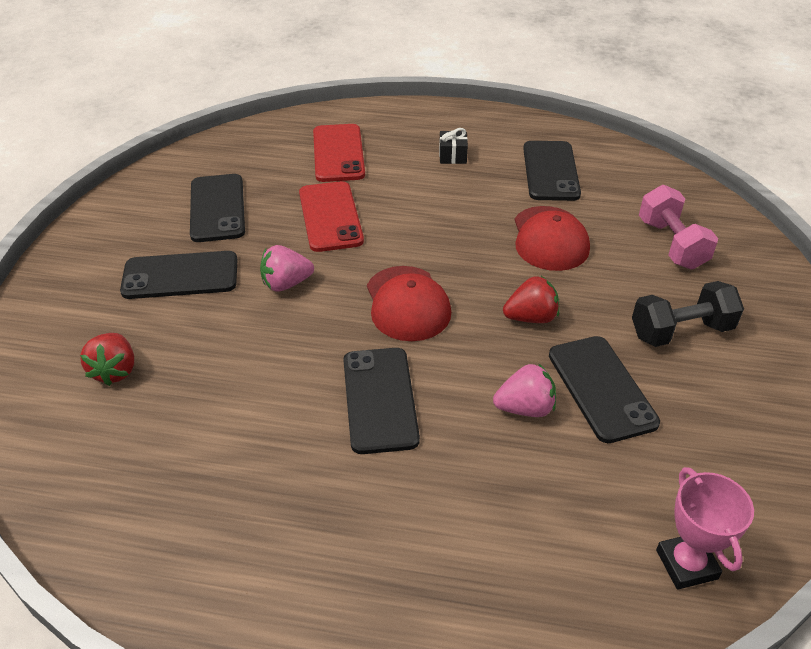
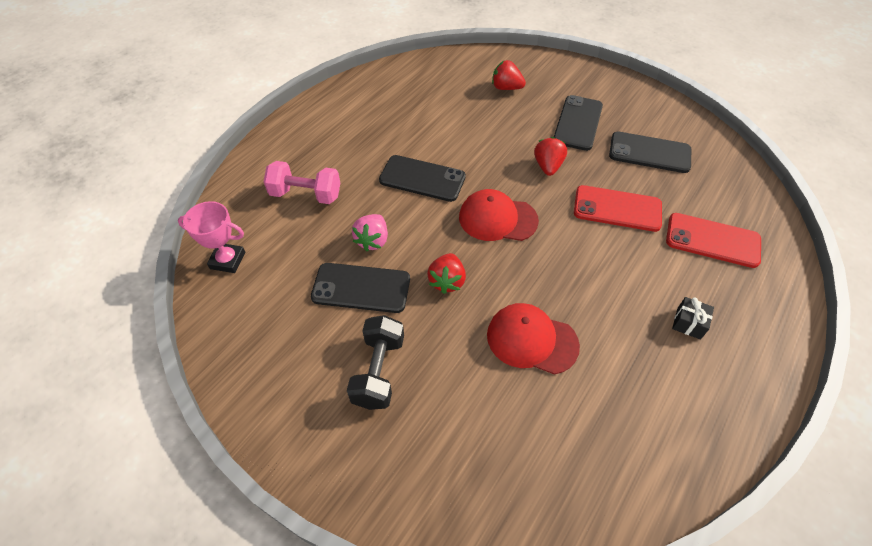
camera: 115 degrees right, 10 degrees up
(286, 284) = (548, 166): pink strawberry -> red strawberry
(550, 171) = (638, 396): black phone -> none
(671, 244) = (481, 438): pink dumbbell -> pink dumbbell (306, 194)

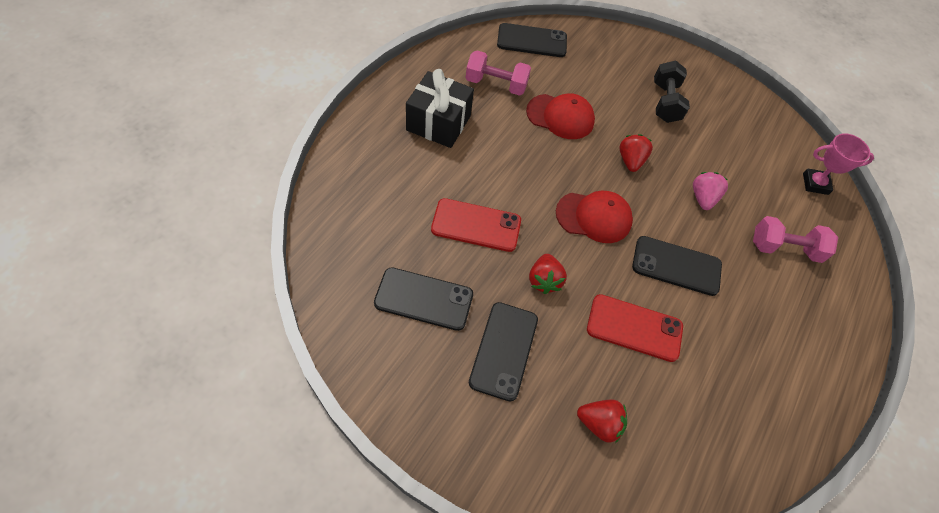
camera: 170 degrees right, 5 degrees up
(361, 288) = (697, 158): black phone -> black phone (532, 41)
(626, 391) = (496, 84): none -> pink dumbbell
(688, 323) = (438, 123): black gift -> black gift, size x2.23
(712, 240) = (392, 190): red phone -> red phone (634, 328)

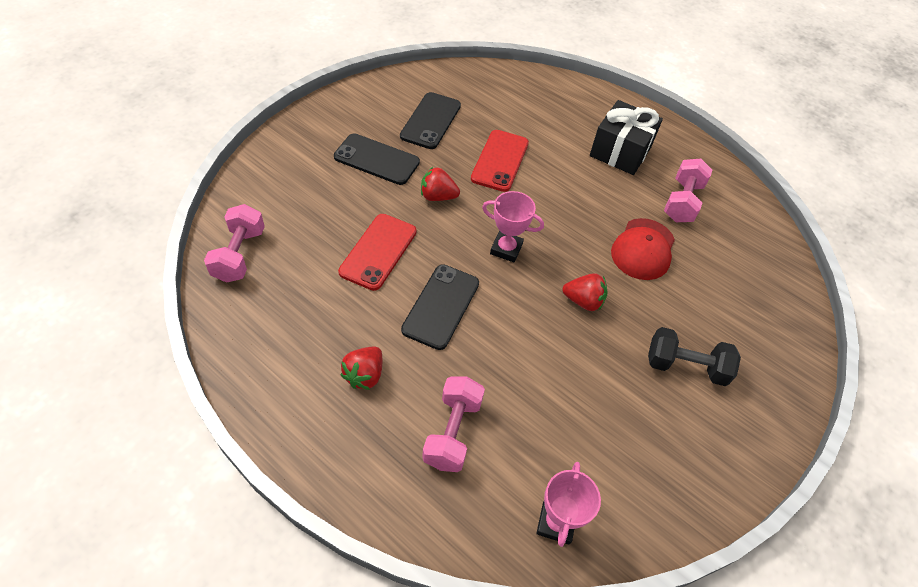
camera: 100 degrees right, 5 degrees down
(532, 41) = (763, 246): black phone -> none
(594, 217) = (506, 249): red cap -> pink trophy
(599, 423) = (299, 206): red strawberry -> red strawberry (364, 375)
(688, 472) = (239, 255): none -> pink dumbbell
(702, 198) = (530, 362): pink strawberry -> none

